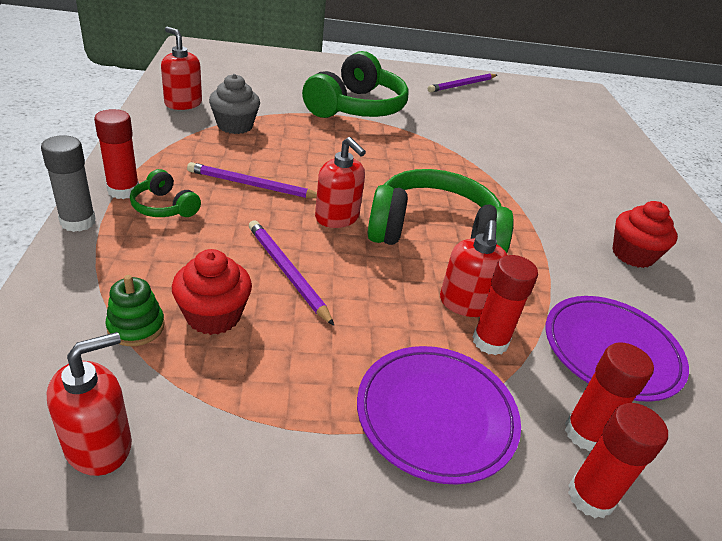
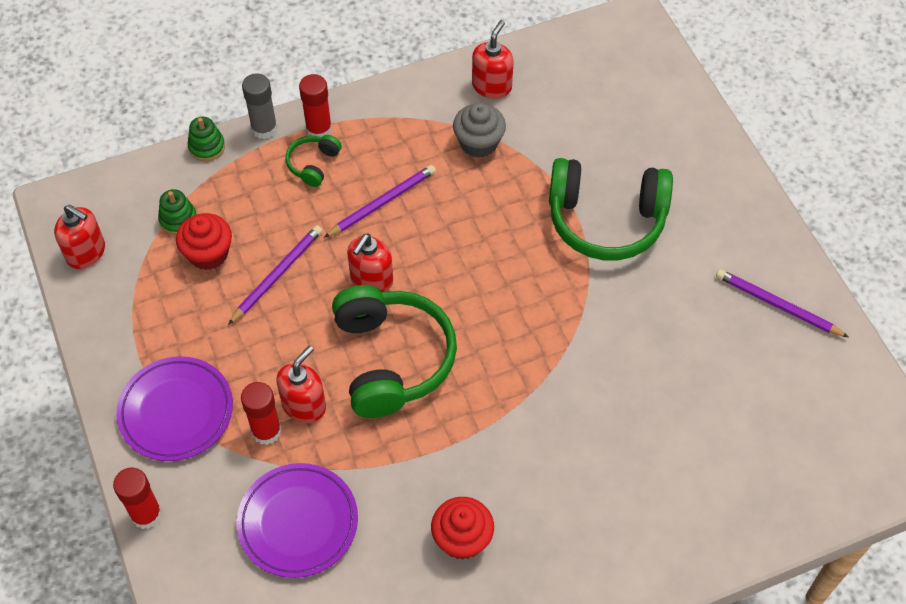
camera: 75 degrees right, 20 degrees up
(50, 270) = (207, 147): none -> green stacking toy
(252, 185) = (382, 203): purple pencil -> purple pencil turned 60 degrees clockwise
(466, 303) = (304, 405): red soap dispenser -> red soap dispenser turned 135 degrees clockwise
(585, 433) = (199, 507): red glue stick -> none

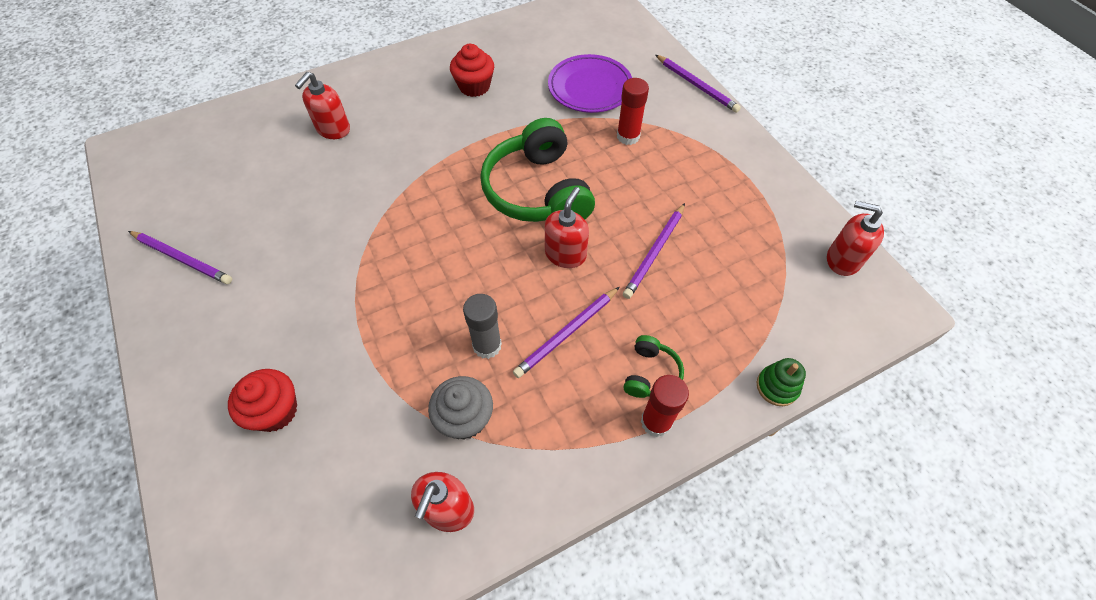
camera: 175 degrees right, 0 degrees up
(146, 514) = (696, 85): red glue stick -> purple pencil
(176, 411) = (702, 144): purple plate -> none
(178, 219) = (770, 299): green stacking toy -> none
(208, 253) = (726, 267): red cupcake -> red cupcake (275, 411)
(264, 129) = (720, 417): grey glue stick -> grey glue stick (487, 345)
(304, 405) = (603, 154): red soap dispenser -> red soap dispenser (333, 129)
(606, 220) = (330, 332): green headphones -> none

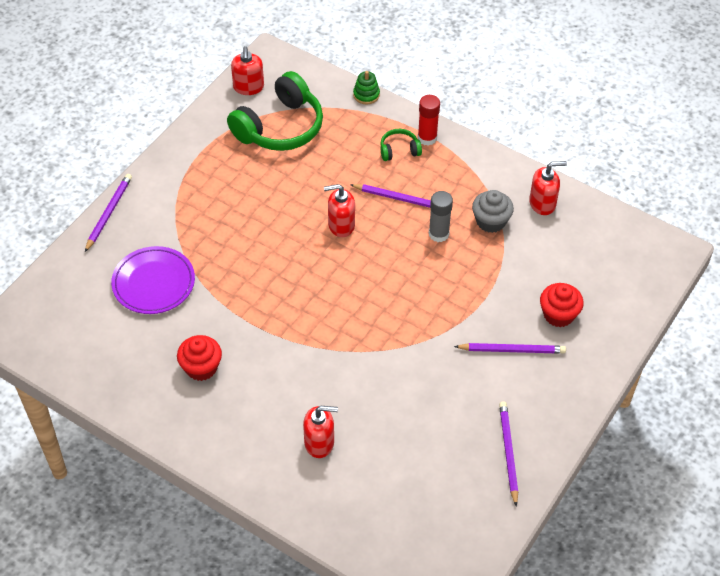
camera: 120 degrees left, 5 degrees down
(537, 191) = (294, 266): green headphones -> green headphones (280, 127)
(628, 136) = (200, 235): red glue stick -> none
(655, 252) = (306, 179): purple pencil -> purple pencil (512, 350)

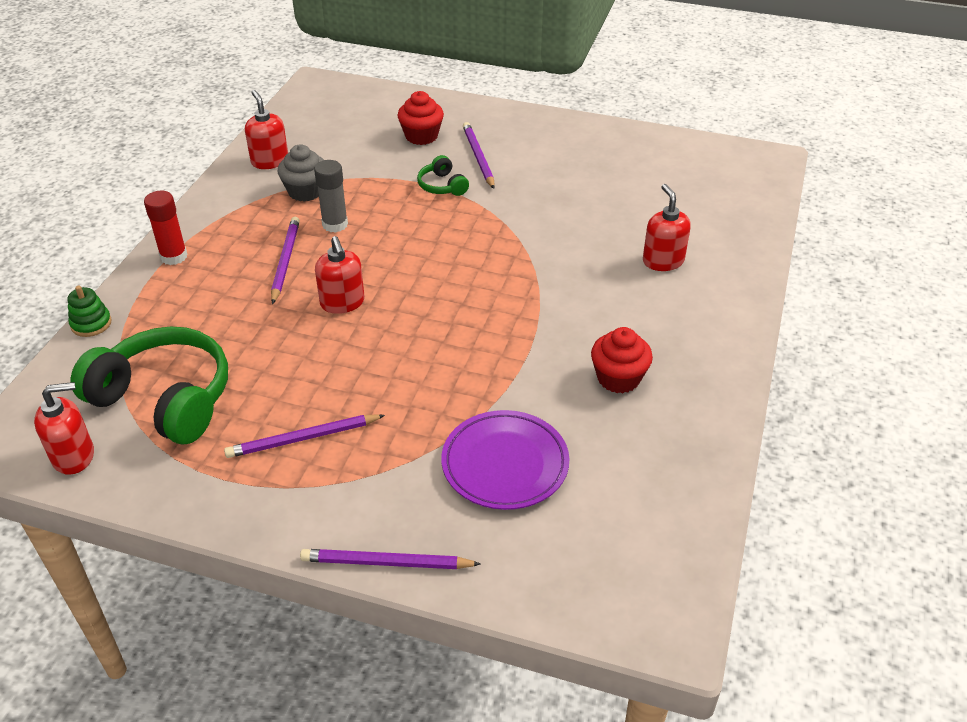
camera: 105 degrees left, 10 degrees down
(399, 150) = (199, 276): green headphones -> green headphones (442, 186)
(508, 452) = (599, 146): purple pencil -> purple pencil (303, 438)

